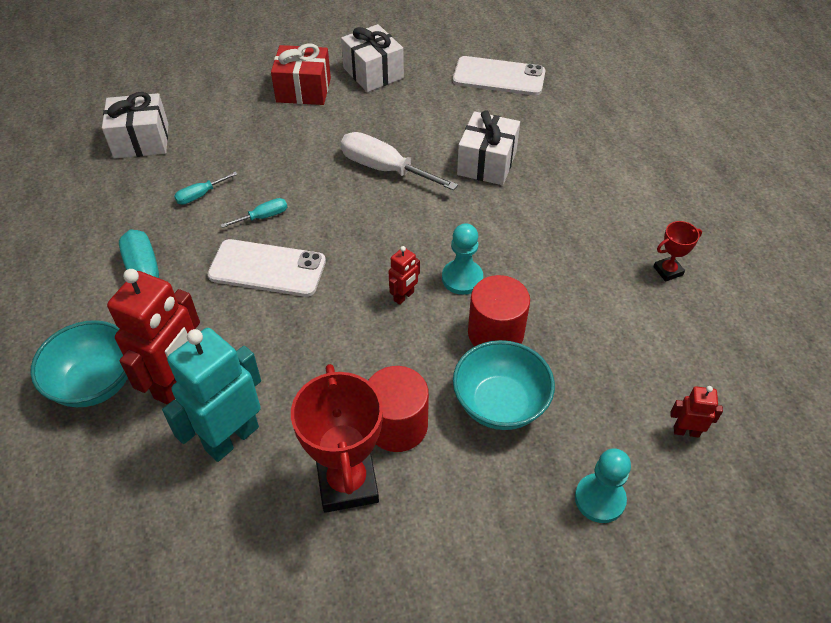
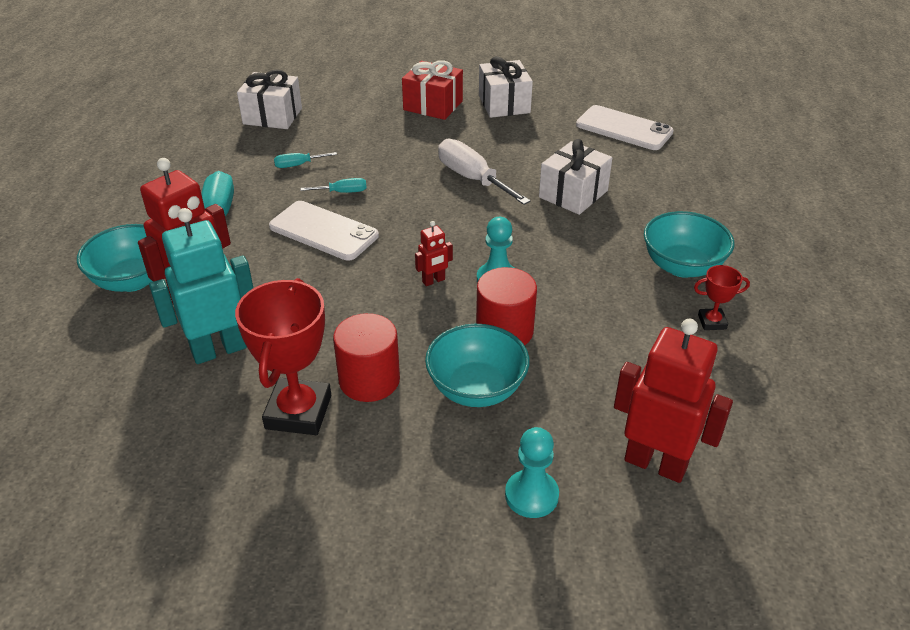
camera: 20 degrees right, 10 degrees down
(617, 218) = (682, 266): none -> turquoise bowl
(686, 431) = (655, 463): red robot -> red robot, size x2.15

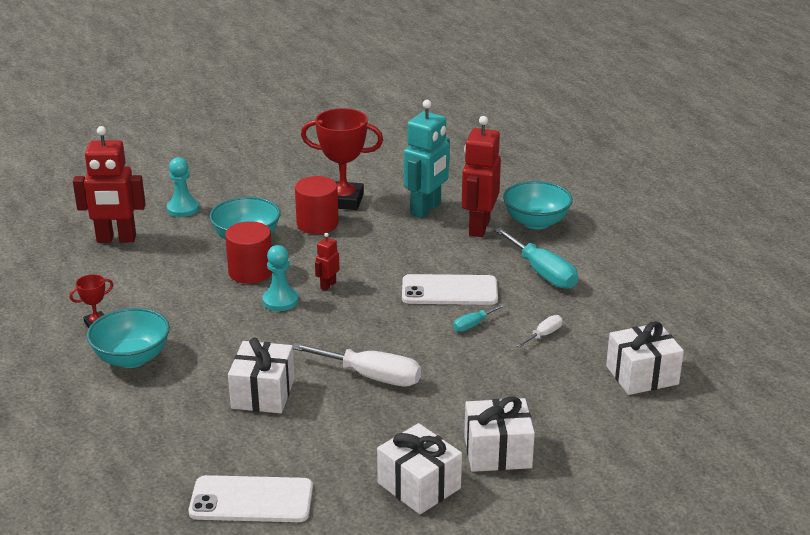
camera: 150 degrees right, 10 degrees down
(298, 165) = (544, 335): turquoise screwdriver -> white screwdriver
(298, 412) = (343, 200): red trophy -> red trophy turned 60 degrees counterclockwise
(433, 105) = (497, 452): red gift -> white gift

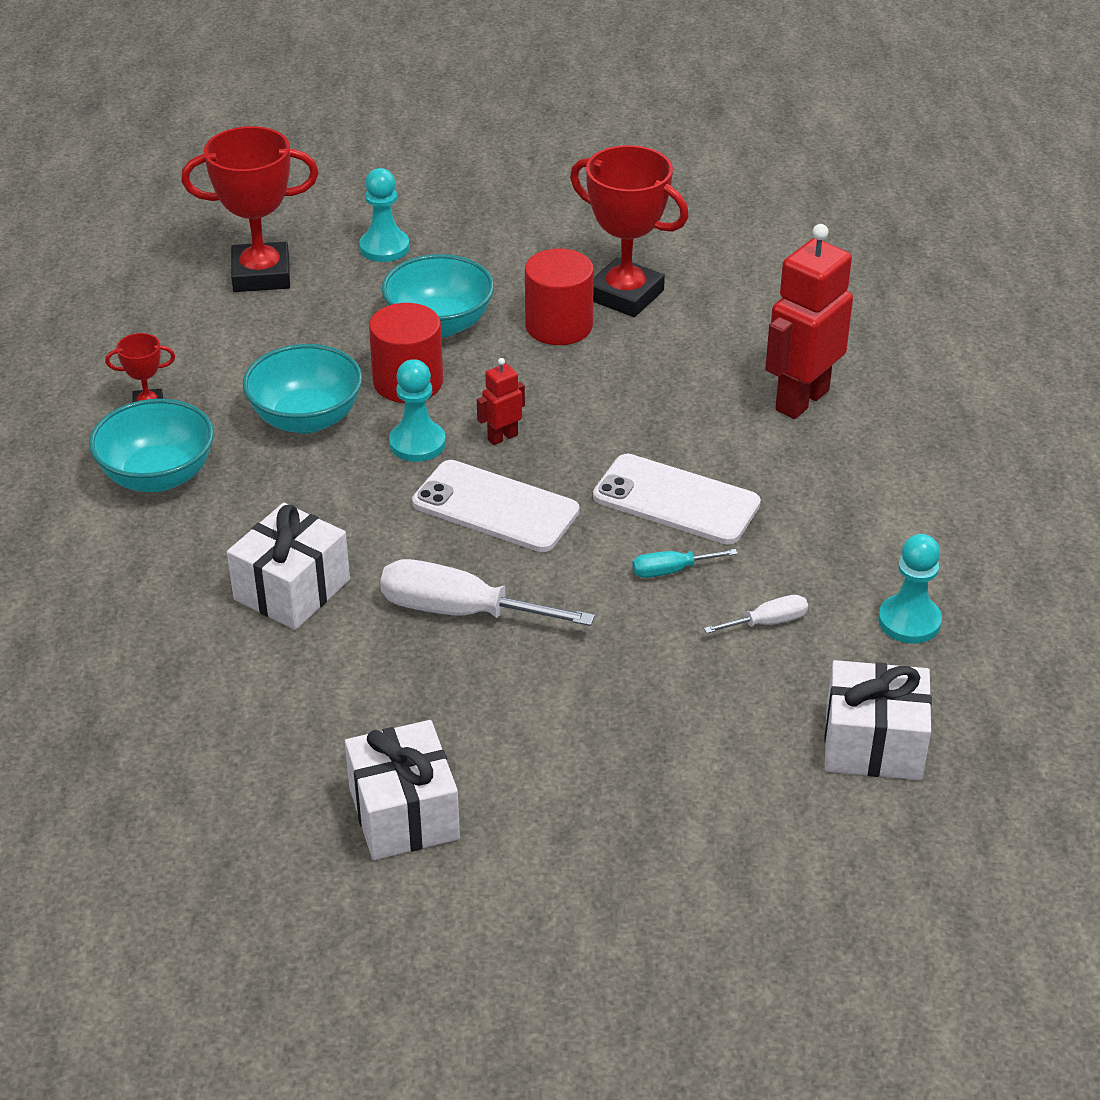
camera: 25 degrees right, 10 degrees up
(116, 239) = (261, 275): red robot -> red trophy
(251, 500) = (165, 753): white phone -> white phone (495, 507)
(371, 376) = (460, 611): white screwdriver -> white screwdriver turned 150 degrees clockwise
(426, 209) = (741, 345): turquoise robot -> none
(497, 452) = (554, 799): white gift -> none
(536, 222) = (901, 416): turquoise bowl -> turquoise bowl (306, 418)
(542, 273) = (845, 512): turquoise screwdriver -> none
(615, 314) = (909, 621): none -> turquoise pawn

